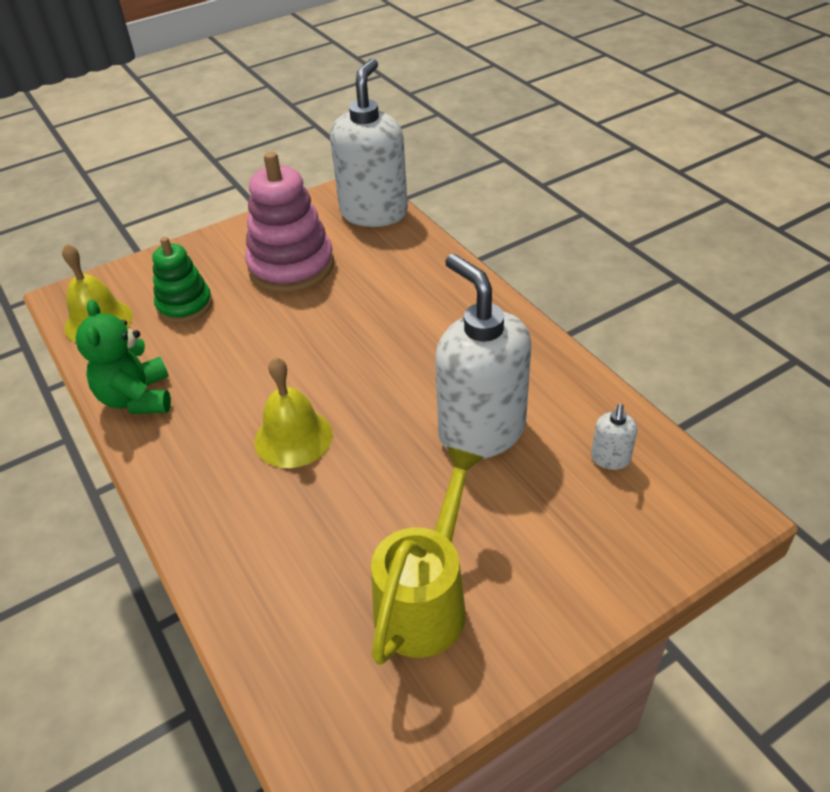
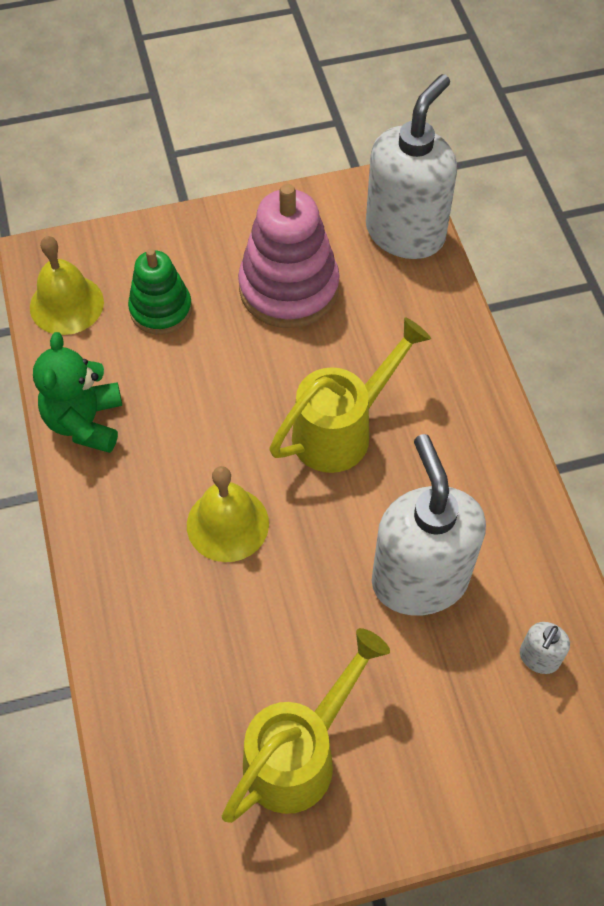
camera: 15 degrees right, 15 degrees up
(372, 345) = (343, 430): none -> yellow watering can

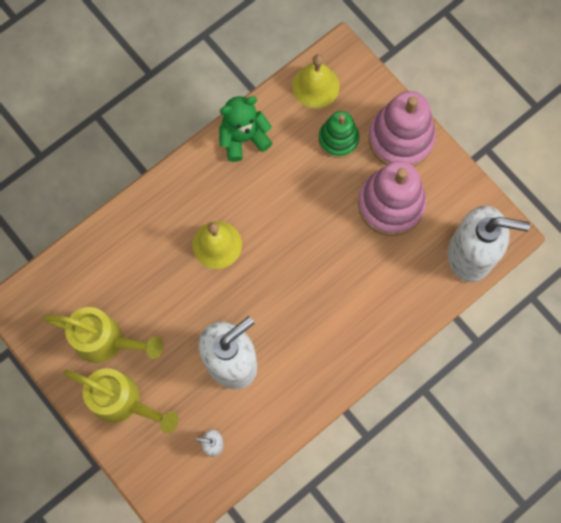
camera: 65 degrees right, 15 degrees up
(204, 241) = (400, 138): none -> pink stacking toy
(343, 430) = (306, 279): yellow watering can -> yellow watering can (123, 402)

